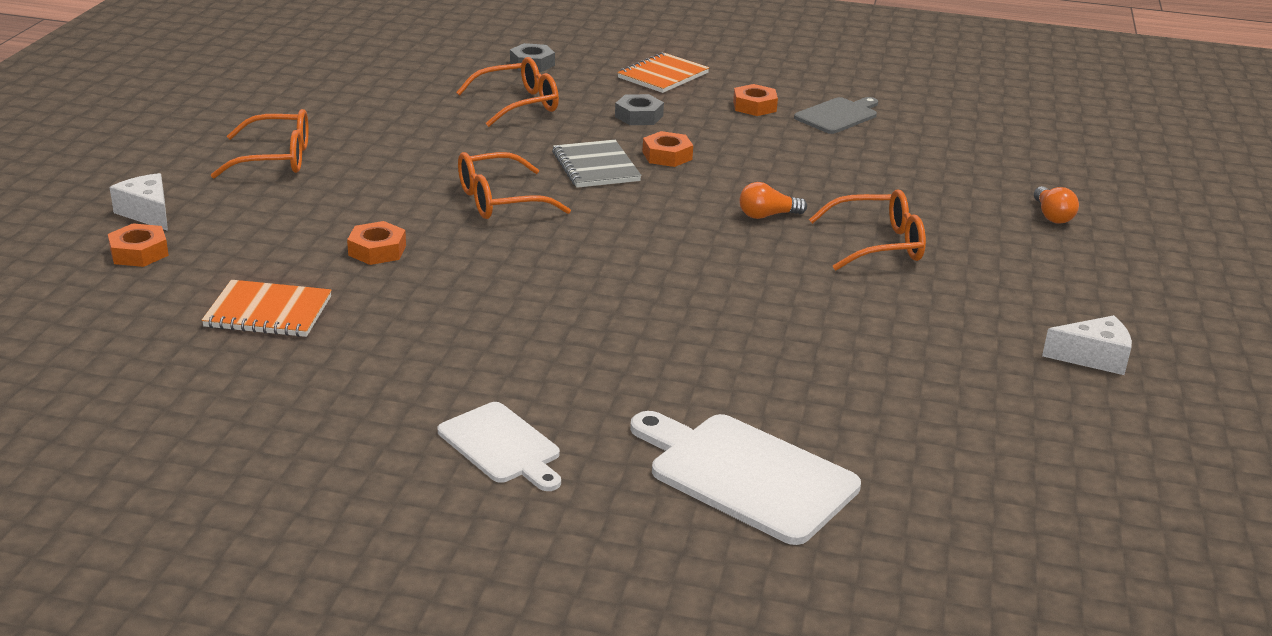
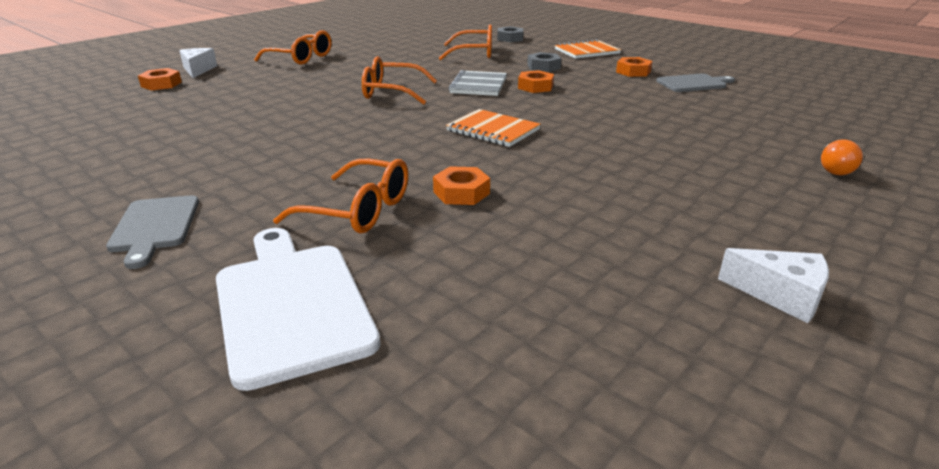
camera: 30 degrees right, 0 degrees up
(268, 312) = (168, 121): orange notebook -> orange notebook (493, 130)
(377, 250) = (280, 103): orange nut -> orange nut (461, 193)
(502, 446) = (155, 226): white cutting board -> grey cutting board
(767, 215) = (566, 127): orange light bulb -> none
(878, 244) = (638, 160): orange glasses -> orange glasses (359, 210)

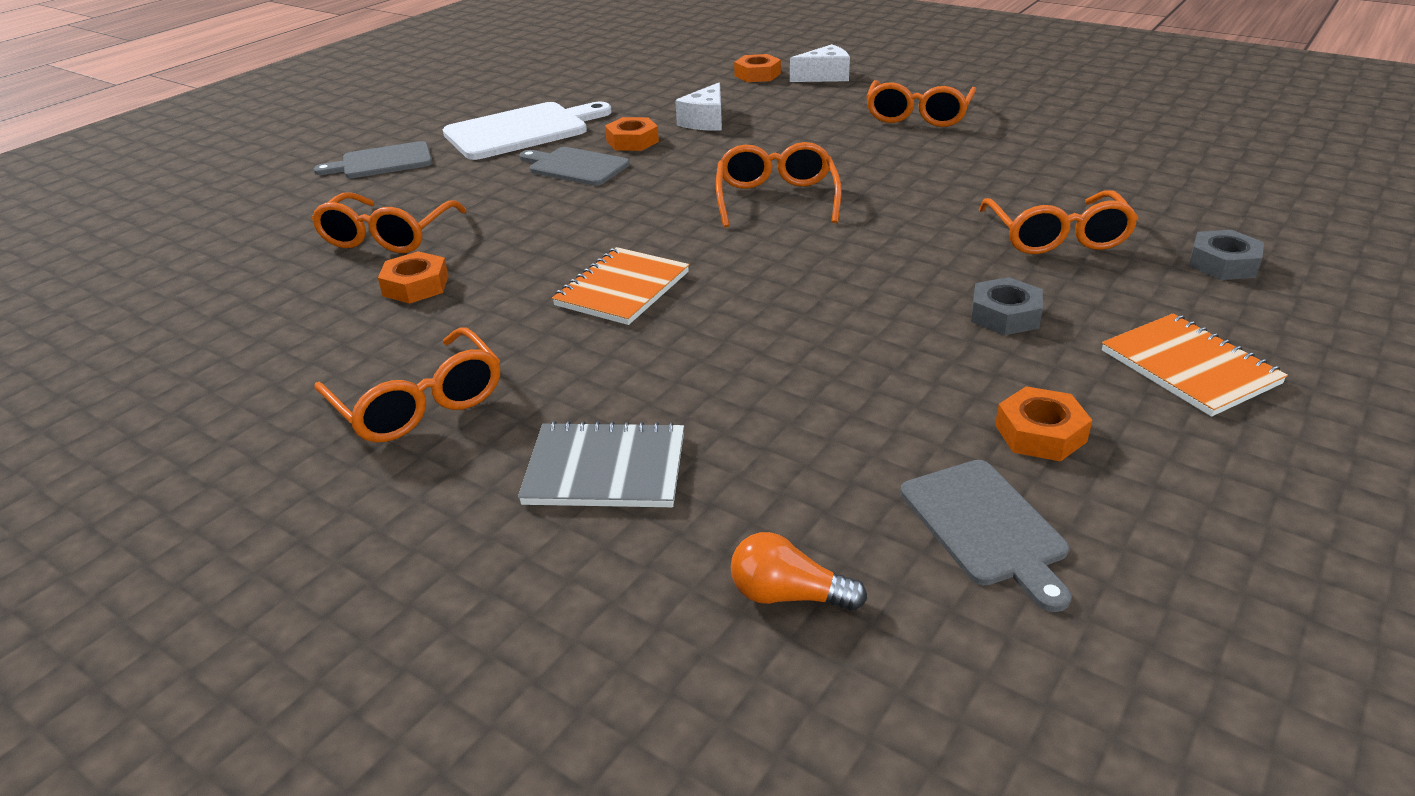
camera: 85 degrees right, 5 degrees up
(277, 141) = (575, 166): none -> grey cutting board
(291, 304) = (231, 237): white cutting board -> white cutting board (522, 130)
(478, 85) = (840, 260): grey notebook -> grey notebook (605, 469)
(535, 87) = (857, 312): orange nut -> orange nut (632, 141)
(627, 183) = (419, 404): none -> orange glasses
(780, 295) = (90, 504): white cheese -> white cheese (705, 121)
(834, 169) = (433, 666): orange light bulb -> orange light bulb (788, 595)

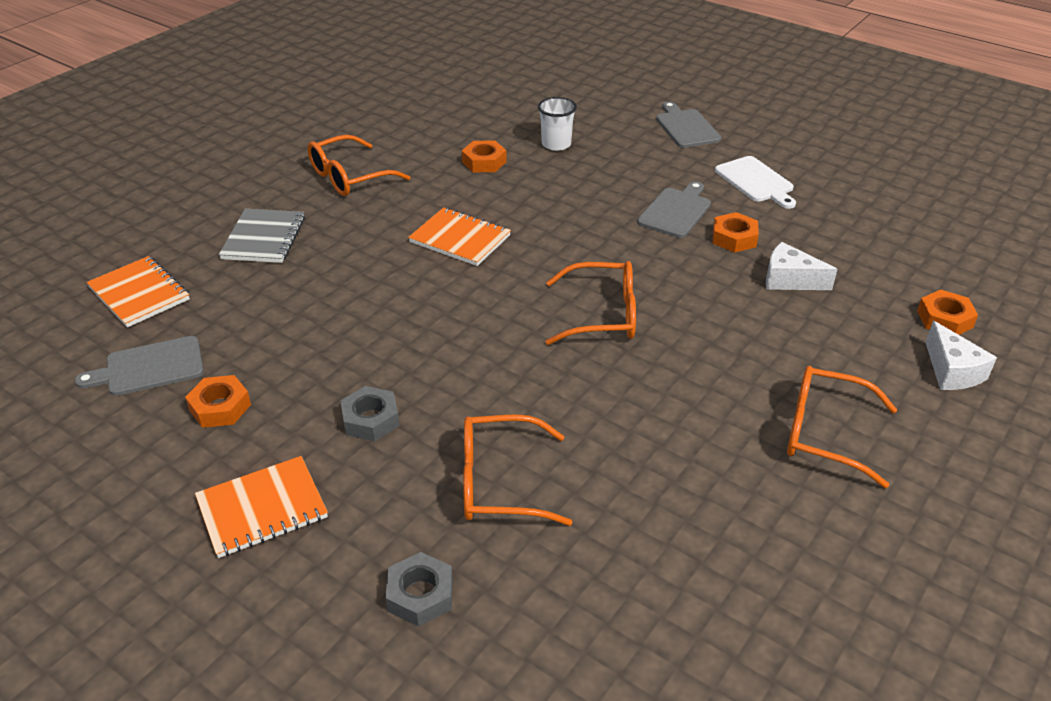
camera: 90 degrees right, 5 degrees up
(387, 237) = (556, 144): orange glasses -> white cup
(522, 130) = (756, 181): white cutting board -> white cutting board, size x0.64
(788, 595) = (139, 294): orange light bulb -> orange notebook

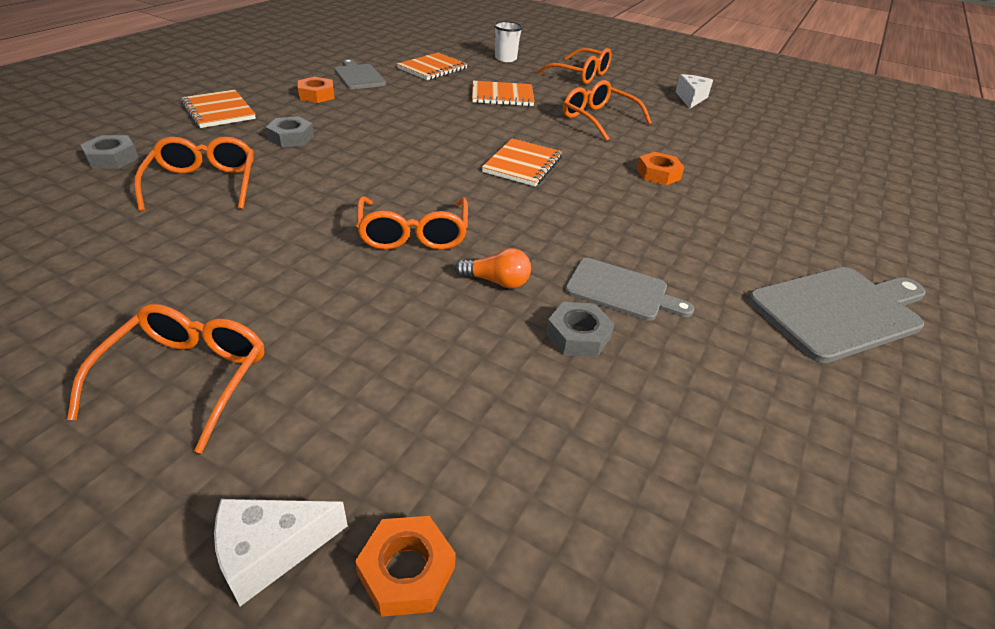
camera: 80 degrees right, 0 degrees up
(206, 171) = (581, 75): none -> orange glasses
(263, 238) = (502, 96): grey notebook -> orange notebook
(556, 144) = (720, 213): white cup -> white cup (505, 59)
(672, 270) = (497, 281): none -> orange light bulb
(686, 127) = (839, 311): grey cutting board -> grey cutting board, size x1.57
(734, 238) = (578, 336): orange nut -> grey nut
(756, 181) = (733, 370): white cutting board -> none
(789, 280) = (493, 380): white cheese -> white cheese (691, 98)

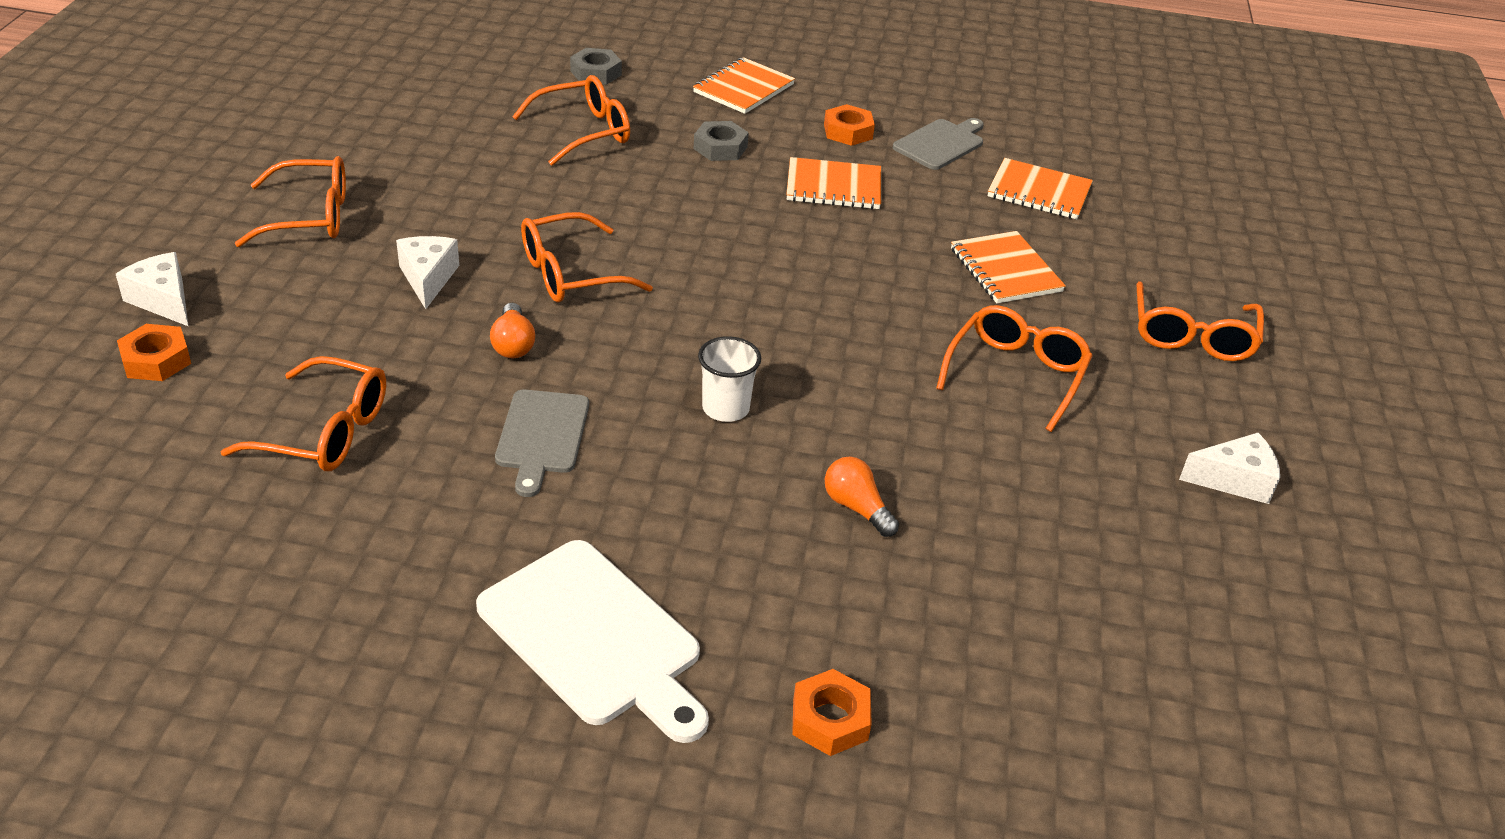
camera: 70 degrees right, 0 degrees up
(370, 311) = (428, 278): none -> white cheese
(505, 59) = (1167, 249): white cup -> white cup (725, 408)
(522, 164) = (793, 322): orange notebook -> orange notebook (833, 187)
(578, 336) = (445, 411): grey nut -> none
(590, 421) = (325, 432): none -> orange glasses
(658, 174) = (869, 452): orange nut -> orange nut (830, 719)
(708, 190) = (856, 508): none -> orange light bulb
(839, 311) = (595, 637): grey cutting board -> white cutting board

